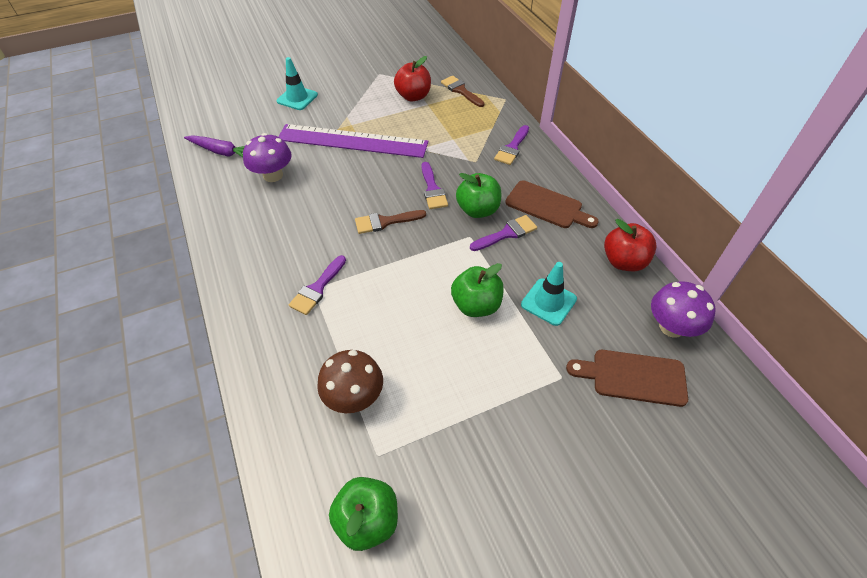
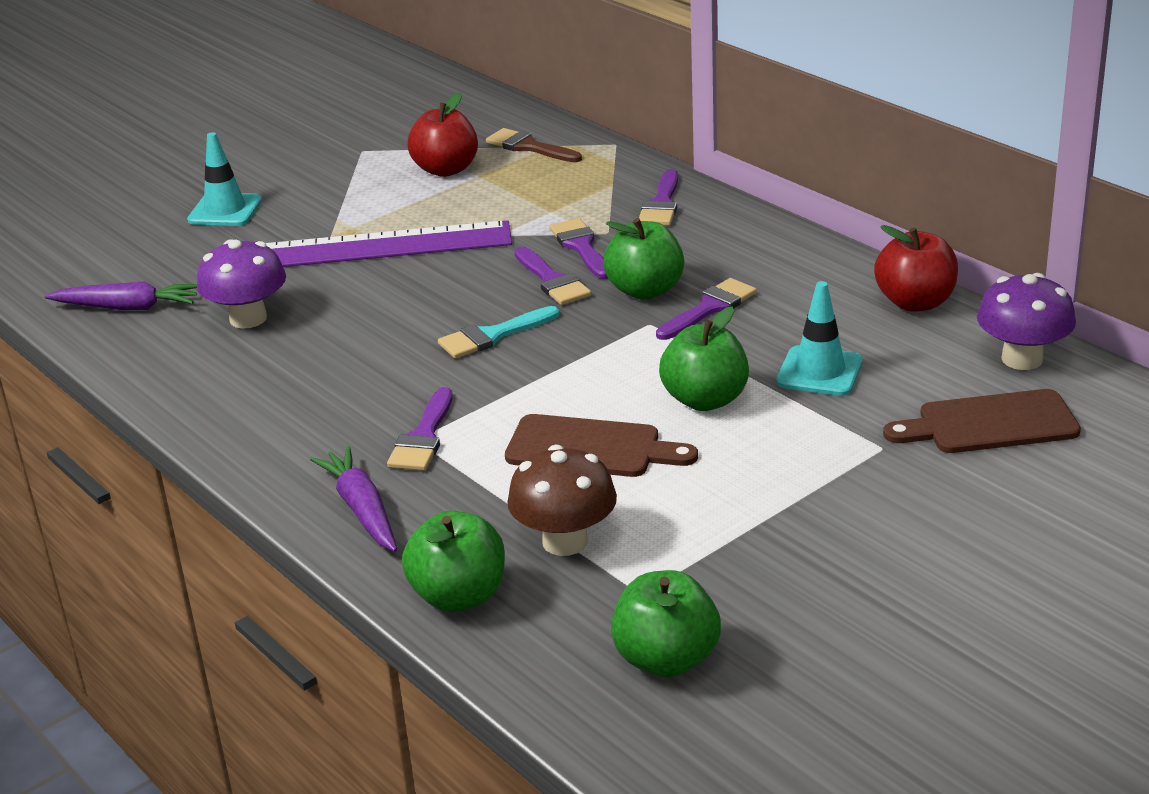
camera: 15 degrees left, 20 degrees down
(262, 334) = (362, 509): none -> purple carrot
(279, 422) = (459, 596): none -> green apple
(385, 222) = (492, 336): brown brush -> turquoise brush
(457, 168) = (581, 247): none -> purple brush
(547, 206) = (759, 263): brown cutting board -> brown cutting board (591, 448)

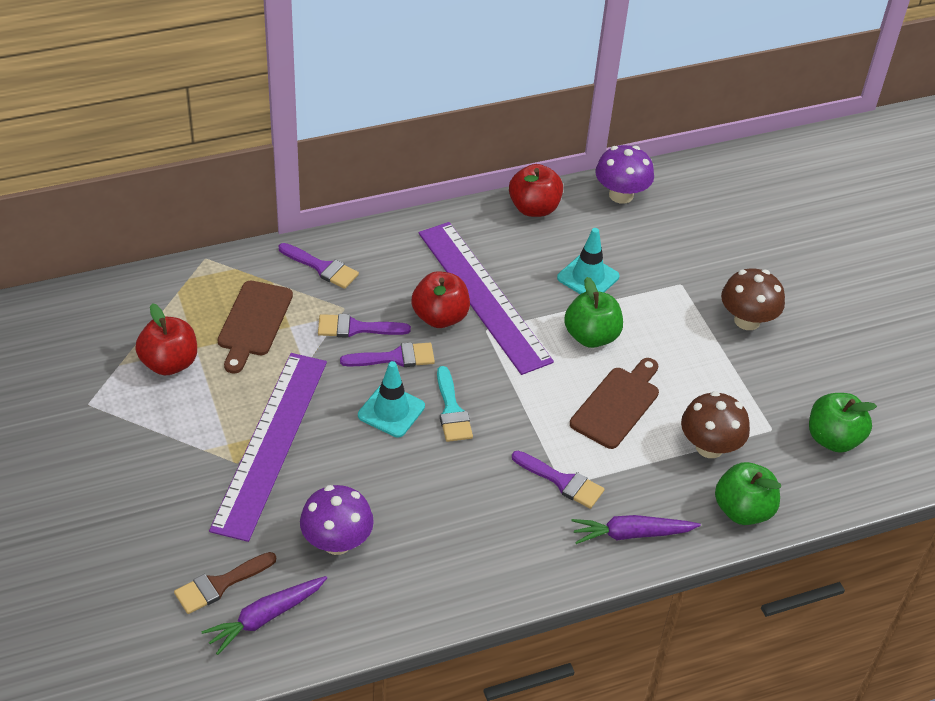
camera: 75 degrees left, 15 degrees up
(128, 307) = (265, 617): purple carrot -> purple carrot turned 150 degrees counterclockwise
(225, 210) = (132, 519): turquoise traffic cone -> turquoise traffic cone (391, 411)
(529, 147) = (169, 305): brown brush -> brown brush (220, 584)
(645, 290) = (440, 317): green apple -> red apple
(709, 308) = (483, 296): purple brush -> purple ruler
(861, 523) = (747, 320): none -> brown mushroom
(989, 424) = (678, 235): brown cutting board -> brown cutting board (253, 322)

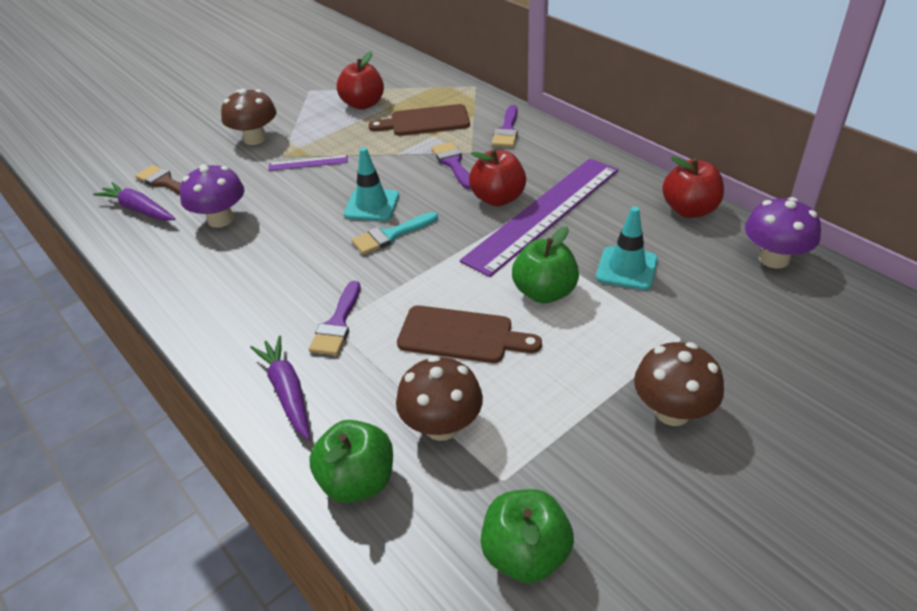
camera: 75 degrees right, 5 degrees down
(176, 481) = (255, 139): none -> brown mushroom
(271, 443) = (308, 163): purple ruler -> purple ruler, size x0.41
(395, 357) = (433, 190): purple brush -> none

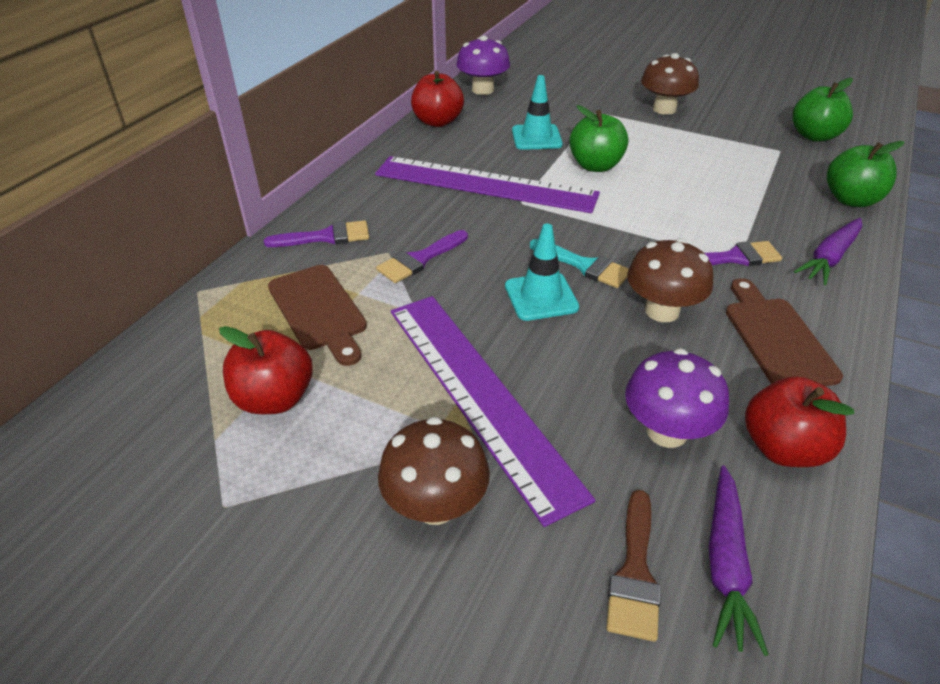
camera: 115 degrees left, 0 degrees up
(308, 163) = (479, 395): purple ruler -> purple ruler, size x2.46
(442, 426) = (769, 180): brown mushroom -> brown mushroom (662, 311)
(461, 335) = (679, 191): brown cutting board -> brown cutting board (776, 338)
(498, 198) = (475, 214): red apple -> red apple (783, 448)

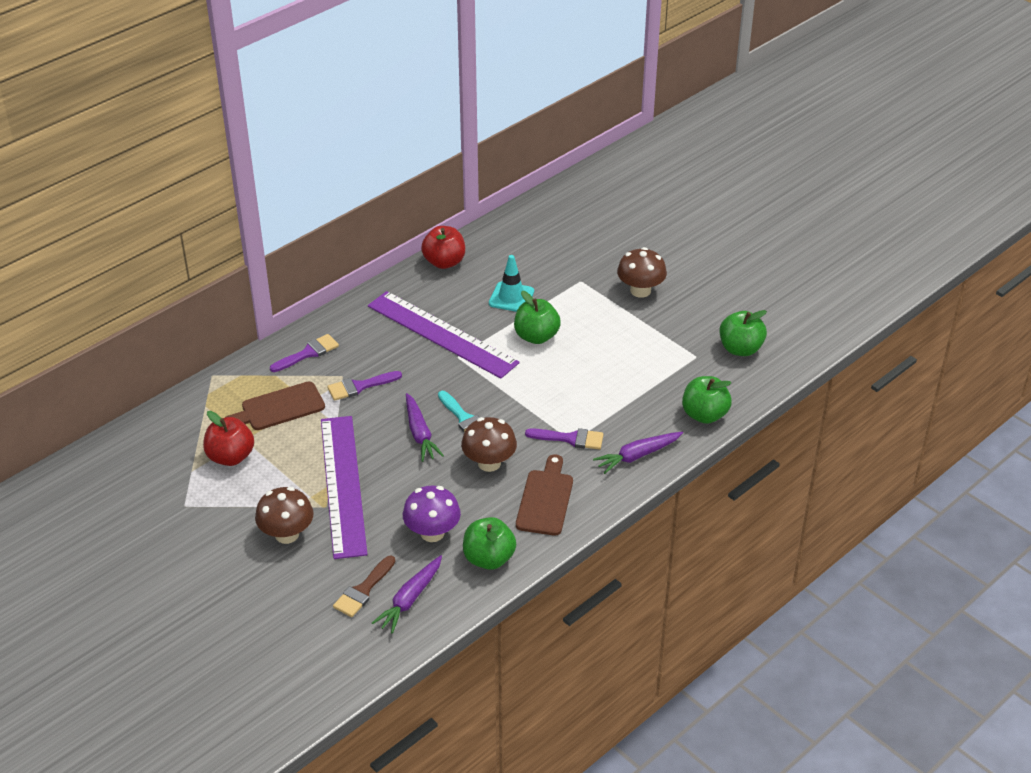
camera: 20 degrees right, 0 degrees up
(319, 311) = (279, 408): brown cutting board -> brown cutting board turned 75 degrees clockwise
(326, 237) = (308, 353): purple brush -> purple brush turned 45 degrees counterclockwise
(482, 90) = (503, 233): purple mushroom -> none
(541, 297) = (420, 434): turquoise traffic cone -> purple carrot
(783, 448) = (489, 559): red apple -> green apple

